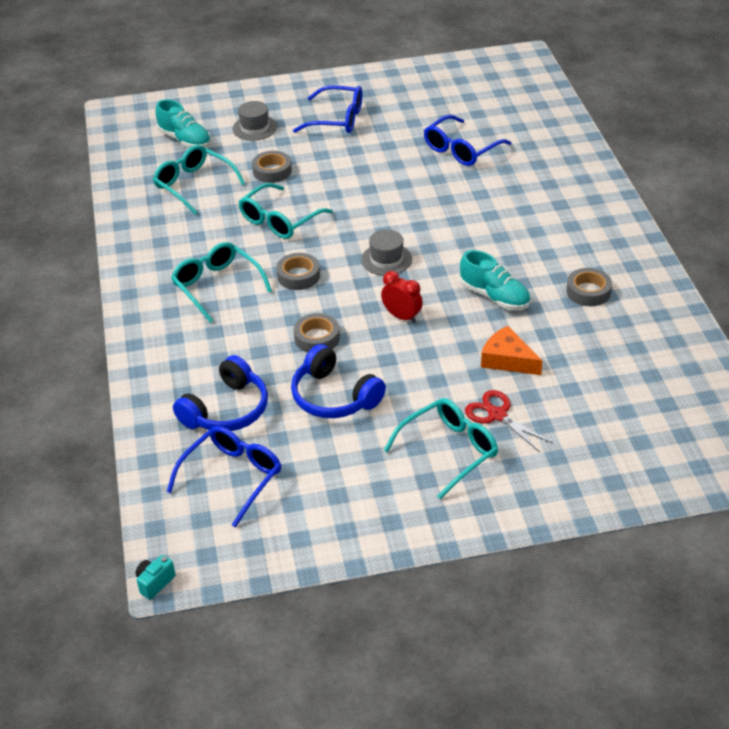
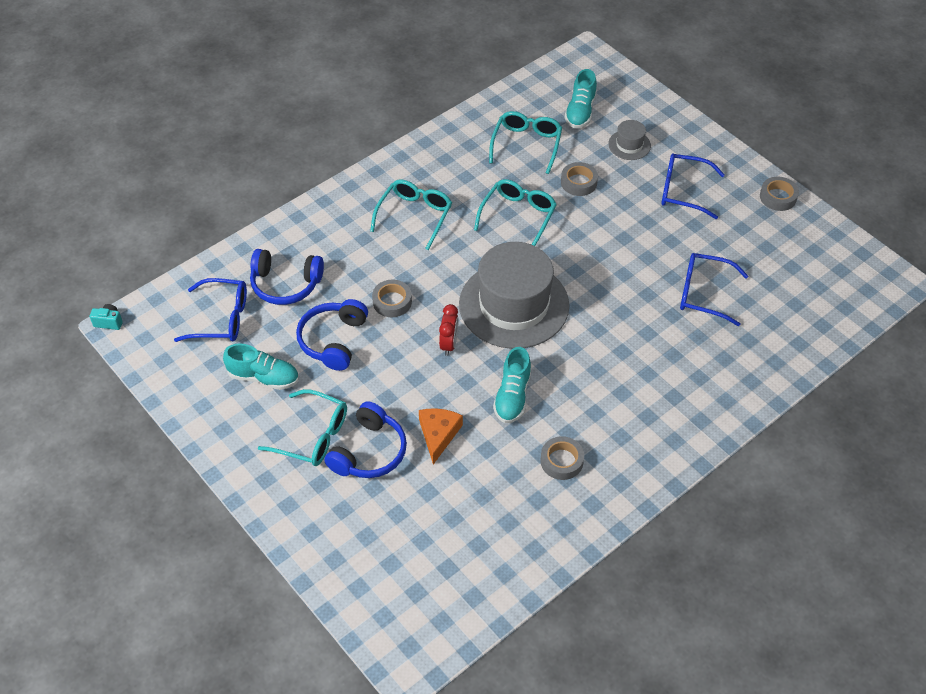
camera: 60 degrees right, 10 degrees up
(279, 220) = (518, 216): turquoise glasses -> turquoise glasses turned 105 degrees clockwise
(298, 276) = (457, 258): grey tape -> grey tape (778, 197)
(337, 119) = (683, 191): blue glasses -> blue glasses turned 120 degrees clockwise
(343, 466) = (264, 377): none -> turquoise shoe
(386, 259) = (514, 305): grey hat -> grey hat, size x2.34
(497, 415) = (369, 452): red scissors -> blue headphones

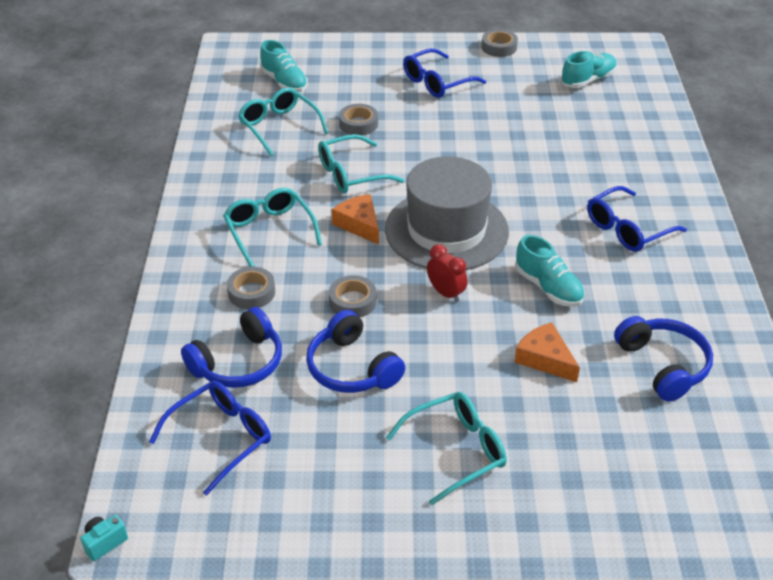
camera: 50 degrees left, 10 degrees down
(264, 377) = (339, 447): turquoise shoe -> turquoise shoe (588, 80)
(369, 452) = (518, 419): blue headphones -> blue headphones (663, 365)
(470, 255) = (359, 224): none -> orange cheese
(518, 216) = (351, 174): turquoise glasses -> turquoise glasses turned 90 degrees counterclockwise
(561, 461) = (649, 298): grey tape -> grey tape (251, 292)
(629, 145) = (354, 79): grey hat -> none
(703, 293) = (552, 129): blue glasses -> blue glasses (627, 229)

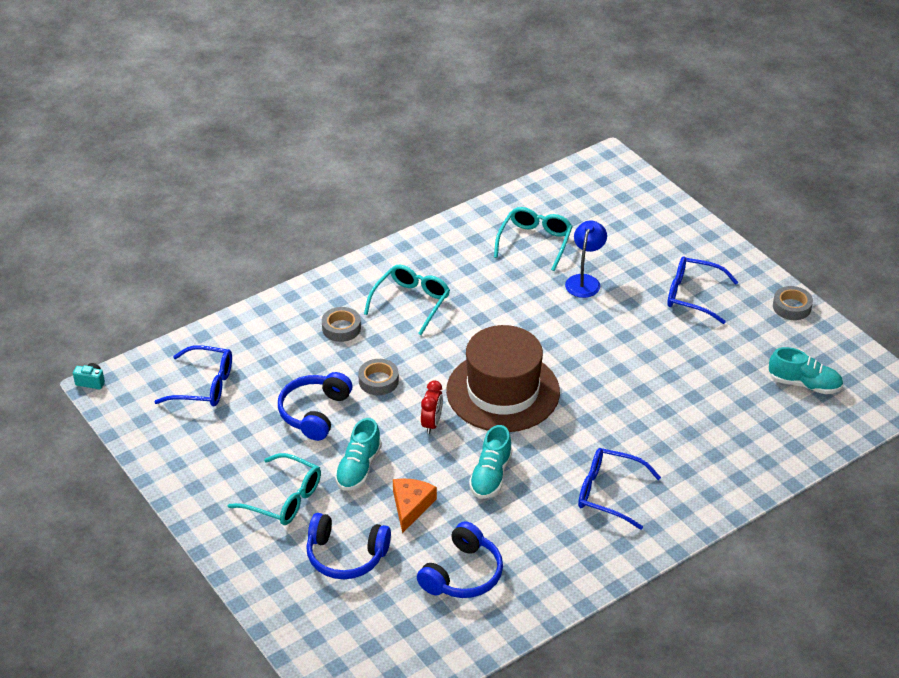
camera: 55 degrees right, 0 degrees up
(239, 363) = (272, 358): blue headphones -> blue headphones (345, 556)
(284, 82) = (595, 214): turquoise shoe -> turquoise shoe (358, 468)
(351, 174) = (517, 309): turquoise glasses -> none
(358, 124) = (584, 281): grey tape -> blue lamp
(359, 224) = (463, 343): orange cheese -> none
(446, 230) = (503, 391): grey hat -> brown hat

